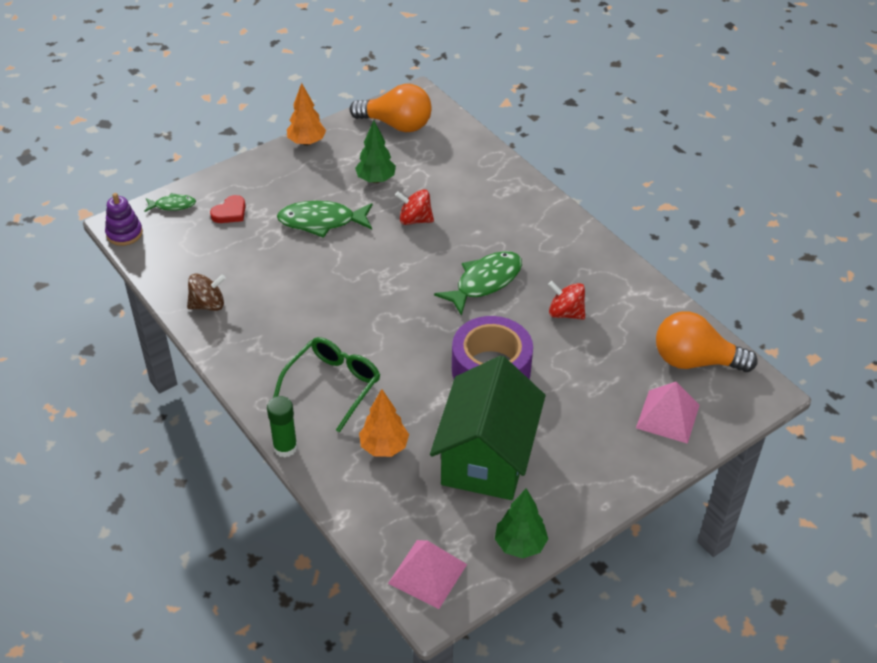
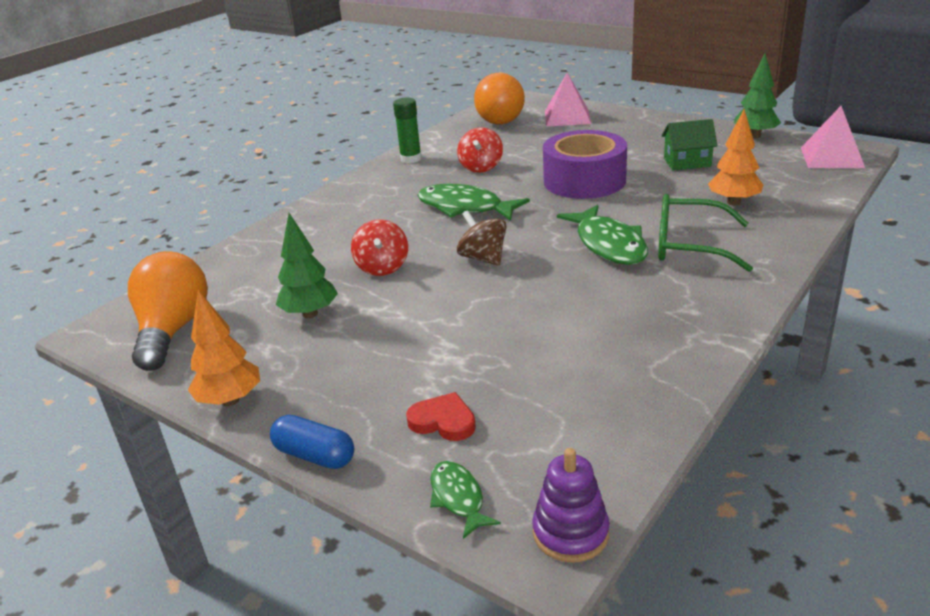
camera: 105 degrees left, 15 degrees down
(208, 305) = (654, 370): brown spinning top -> brown spinning top (483, 258)
(238, 166) = (314, 455): none -> blue capsule
(285, 447) = (801, 247): green glue stick -> green glue stick (411, 159)
(321, 222) = (421, 330): green fish -> green fish (609, 245)
(486, 457) = (687, 162): green house -> green house, size x0.46

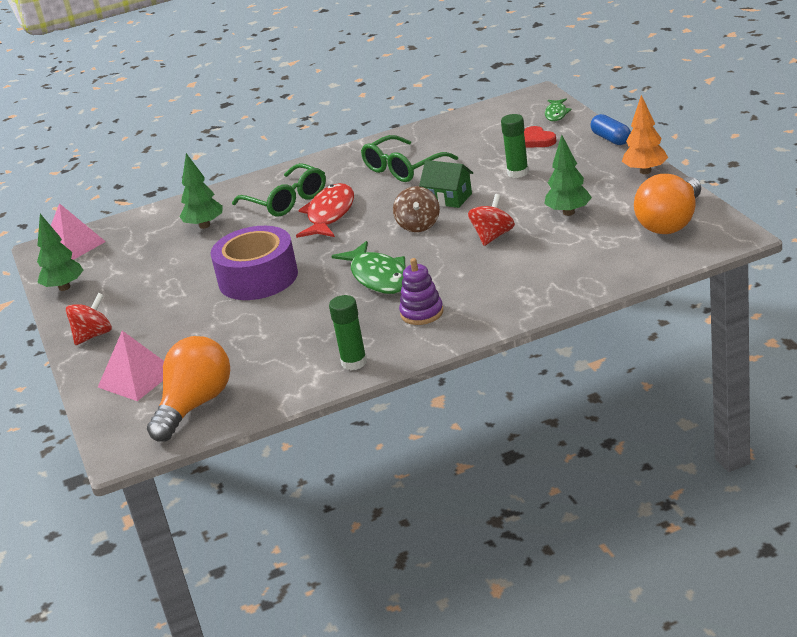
camera: 145 degrees left, 0 degrees up
(423, 353) = (518, 173): none -> green glue stick
(481, 167) = (309, 325): red spinning top -> red spinning top (93, 335)
(570, 533) = (522, 98): purple stacking toy -> purple stacking toy (422, 313)
(602, 321) = (403, 168): none -> green glasses
(609, 245) = (329, 214): green fish -> red fish
(687, 162) = (161, 273): green house -> green house (449, 198)
(734, 202) = (204, 225): orange tree -> green tree

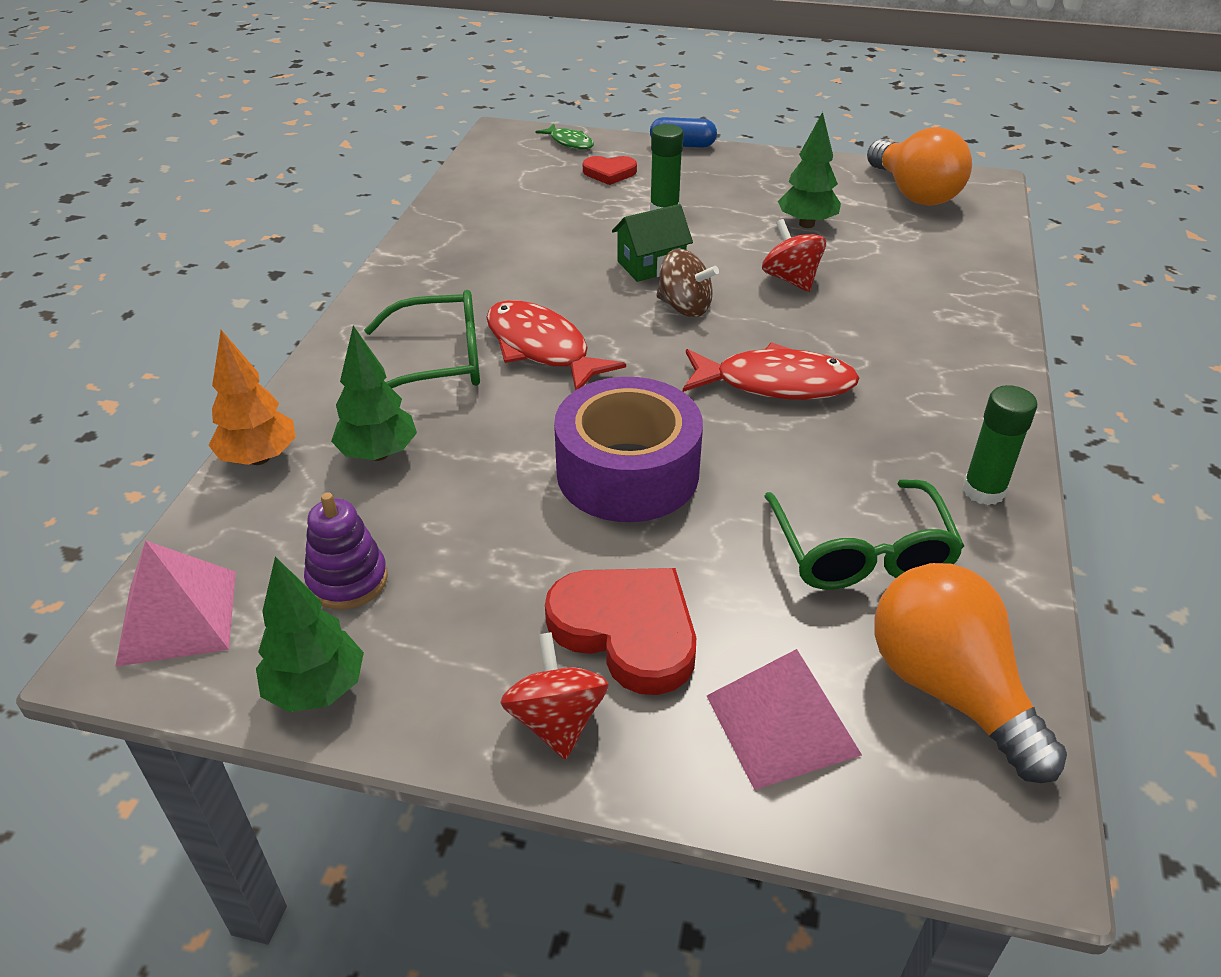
camera: 60 degrees left, 10 degrees up
(155, 325) = (627, 631): none -> red heart
(379, 277) = (776, 383): green fish -> red fish
(403, 168) = (517, 258): green glasses -> green glasses (861, 552)
(422, 313) = (914, 393): purple stacking toy -> purple stacking toy (347, 580)
(645, 171) = (784, 160): orange tree -> orange tree (259, 458)

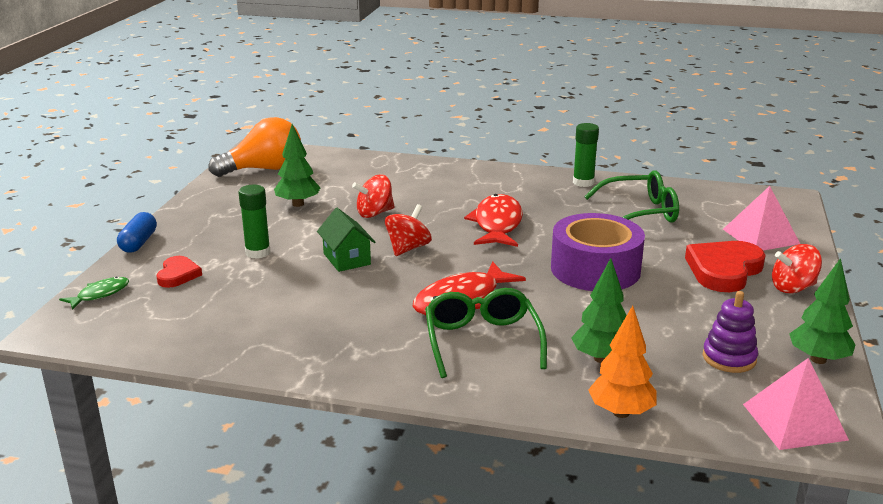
camera: 90 degrees left, 15 degrees down
(684, 307) = (408, 248): brown spinning top -> red spinning top
(948, 689) = (719, 202): orange light bulb -> none

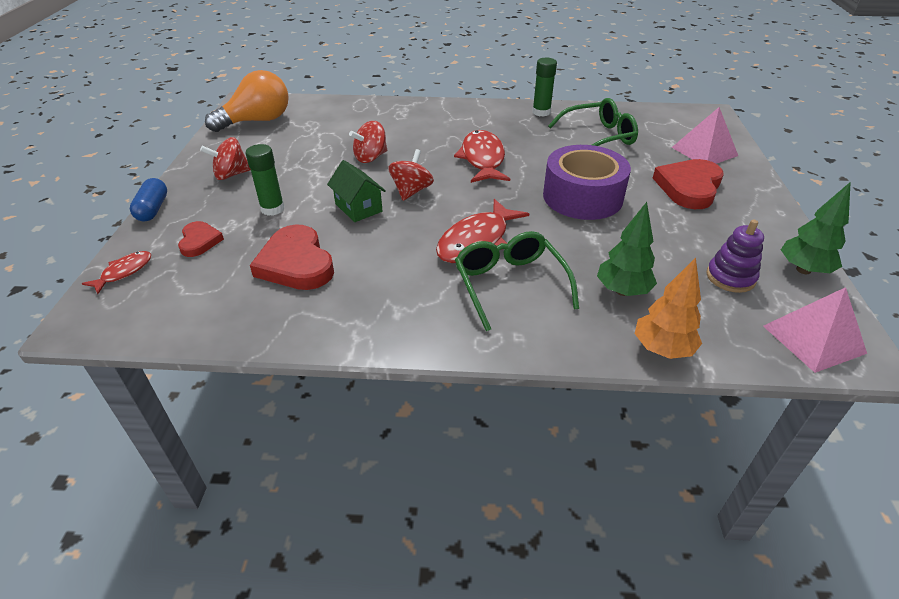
camera: 10 degrees left, 15 degrees up
(100, 294) = (124, 272): green fish -> red fish
(268, 302) = (296, 263): none -> red heart
(298, 204) = (298, 154): green tree -> none
(793, 288) = (751, 199): red spinning top -> red spinning top (231, 175)

